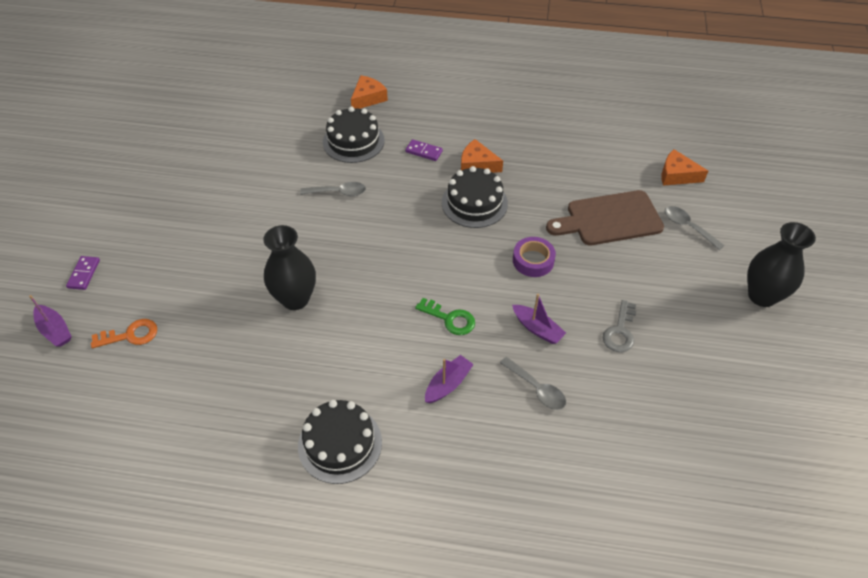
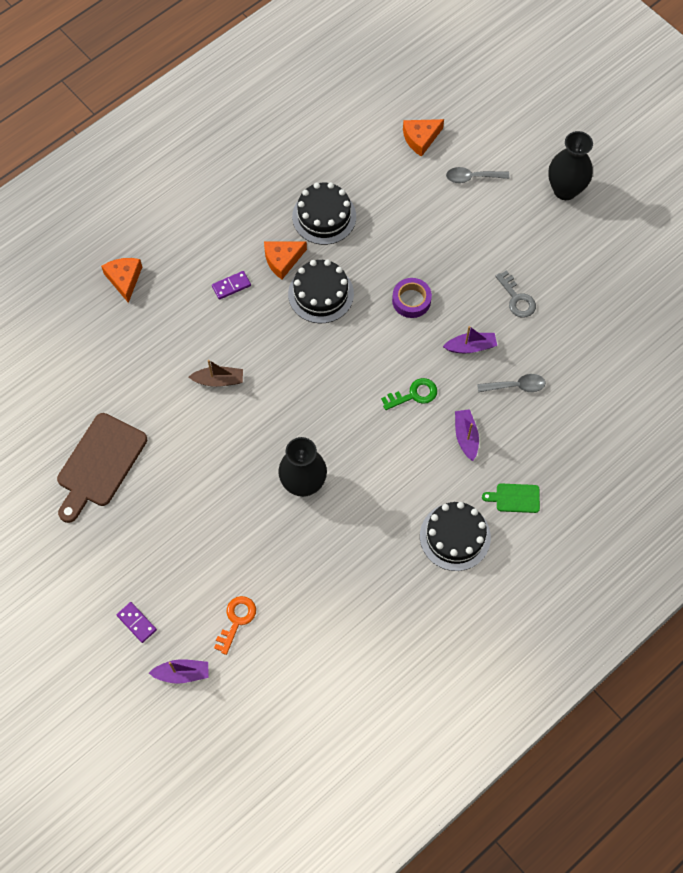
camera: 50 degrees left, 15 degrees up
(338, 192) = (218, 380): grey spoon -> brown boat
(353, 141) = (168, 328): black cake -> black cake (324, 216)
(424, 467) = (515, 498): none -> green cutting board
(609, 219) = (419, 219): brown cutting board -> brown cutting board (100, 464)

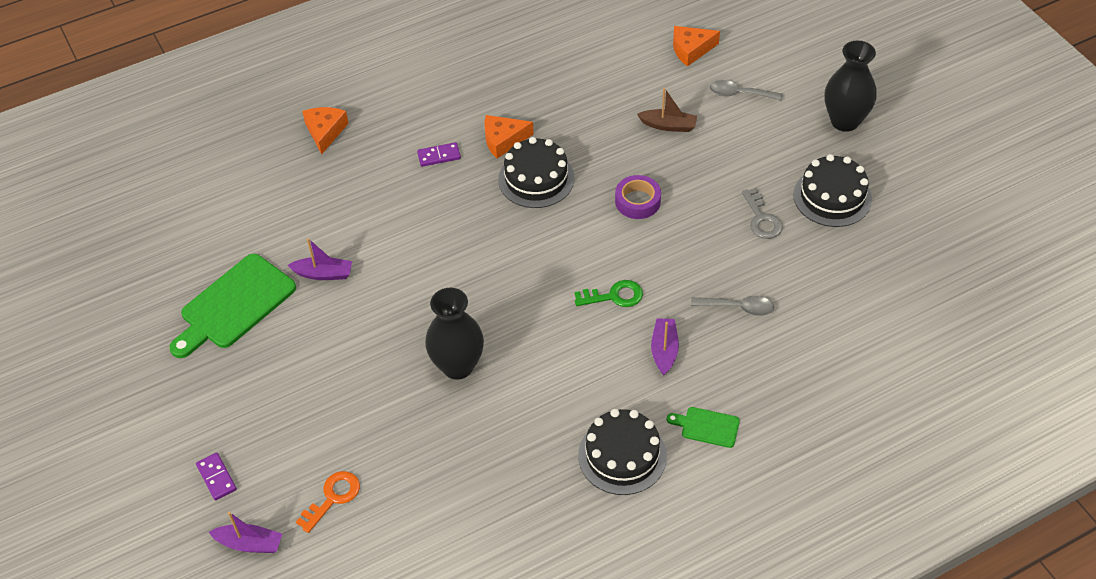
camera: 15 degrees right, 15 degrees down
(100, 464) = (234, 305): brown cutting board -> green cutting board
(218, 380) = (395, 244): brown boat -> brown boat (668, 125)
(324, 216) = (562, 106): black cake -> black cake (832, 197)
(470, 346) = (694, 258): purple boat -> purple boat (323, 274)

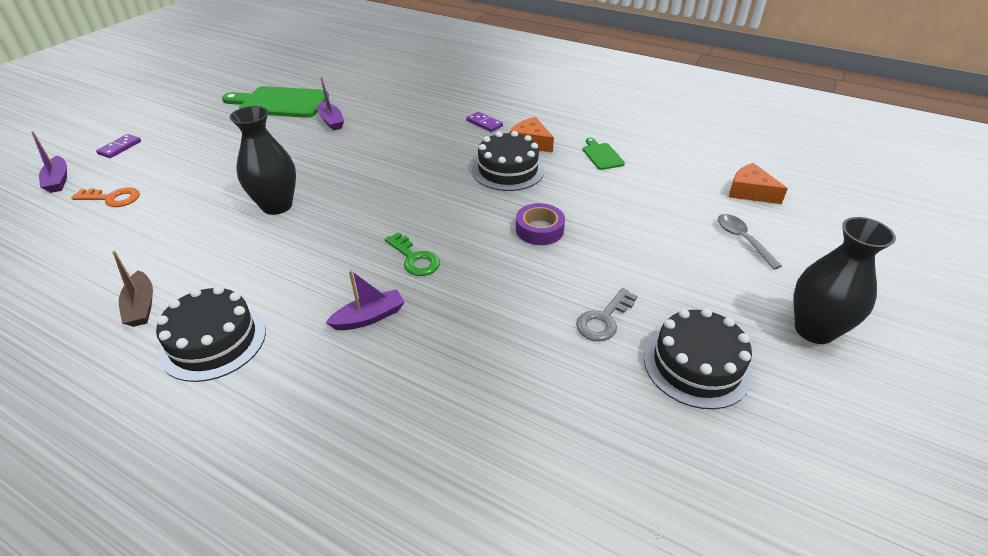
camera: 55 degrees right, 10 degrees down
(325, 132) = (459, 79): orange cheese -> none
(668, 125) = (647, 213): brown boat -> brown boat (141, 306)
(707, 427) = (281, 392): green cutting board -> green cutting board (602, 155)
(738, 307) = (467, 350): grey spoon -> none

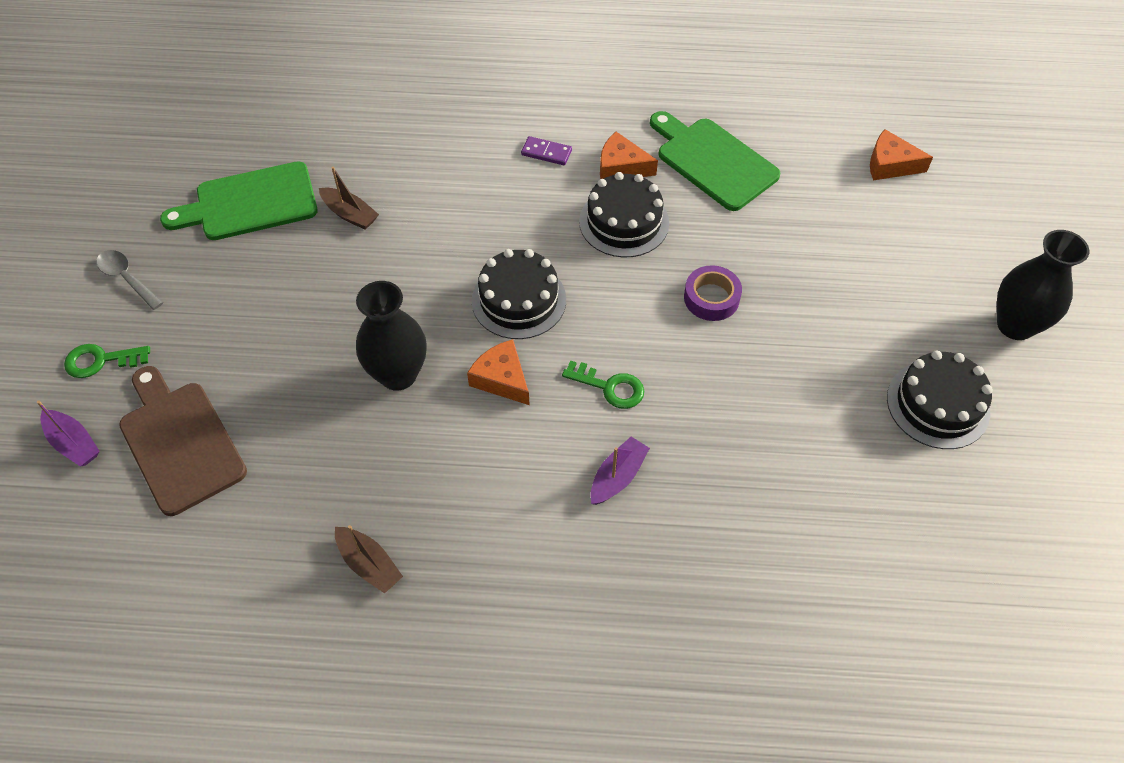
camera: 25 degrees left, 15 degrees up
(112, 198) = (180, 442): orange key -> brown cutting board
(120, 148) = (101, 360): purple domino -> green key
(213, 341) = (485, 569): black cake -> black cake (519, 300)
(331, 121) = (350, 214): purple boat -> brown boat
(342, 229) = (502, 379): none -> orange cheese
(602, 155) = (713, 161): green cutting board -> green cutting board, size x2.06
(603, 319) = (835, 387): grey key -> none
(742, 240) = (911, 237): grey spoon -> grey spoon (127, 278)

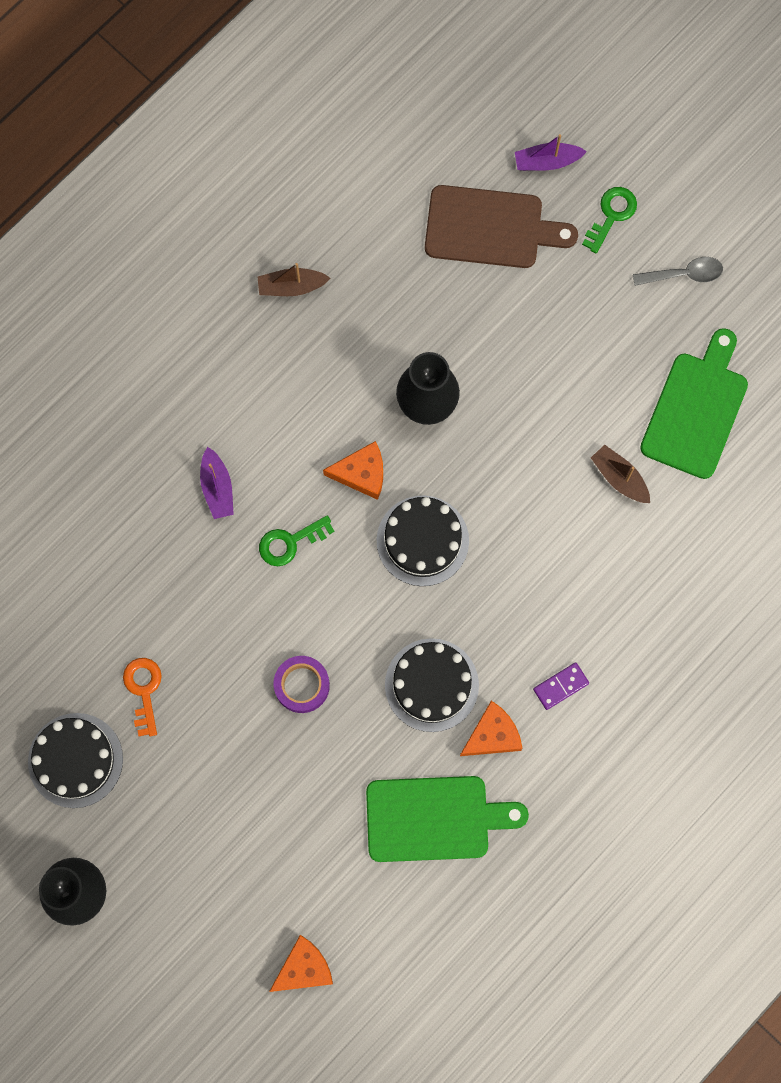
camera: 130 degrees right, 20 degrees up
(350, 214) = (619, 478): brown boat -> brown boat turned 60 degrees clockwise
(834, 399) = (144, 690): none -> orange key

